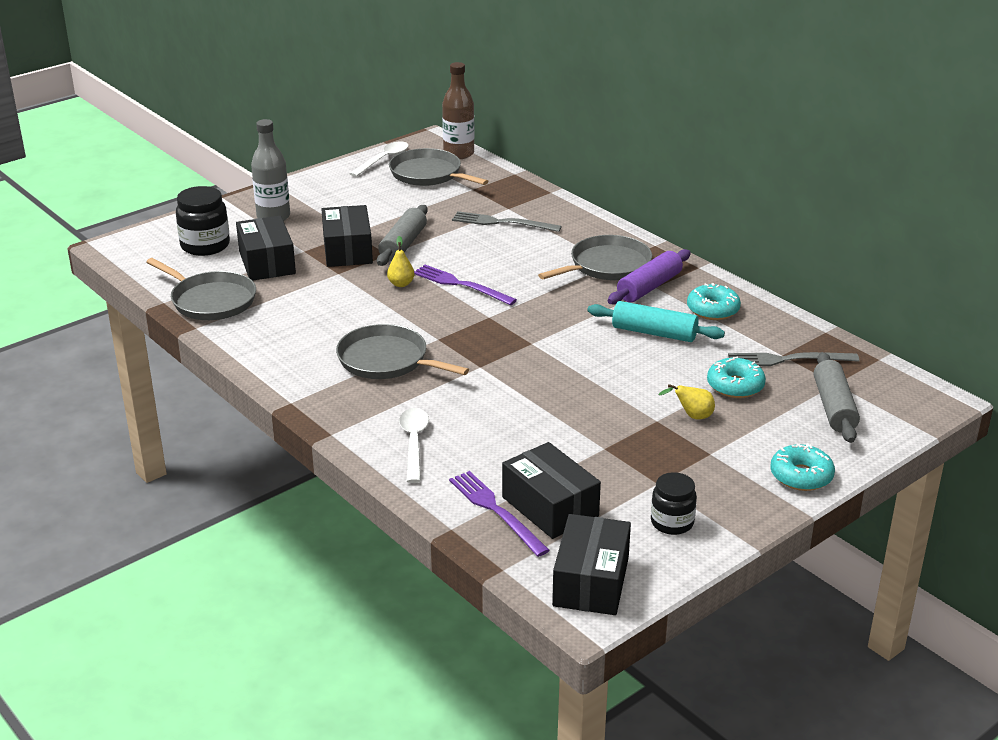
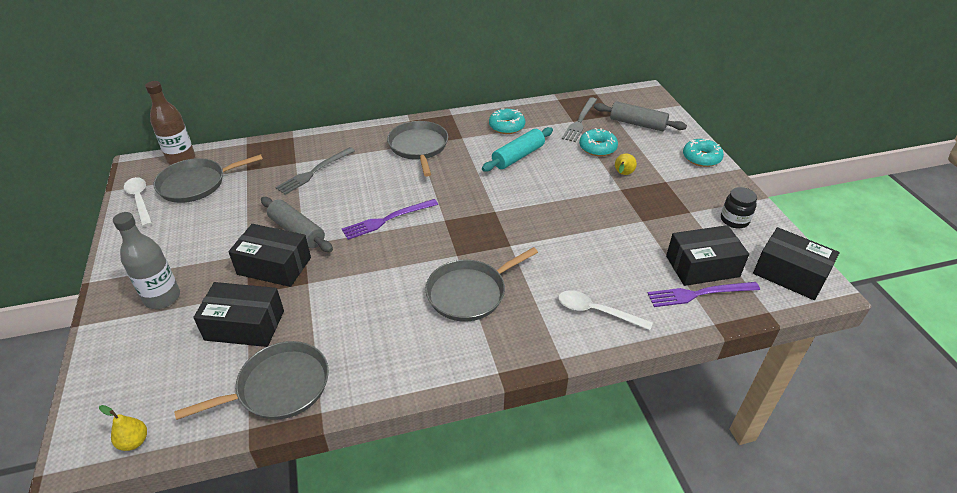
camera: 65 degrees left, 10 degrees up
(205, 246) = (165, 364): black jar -> none
(401, 284) = (358, 251): yellow pear -> yellow pear (134, 441)
(649, 287) = (461, 140): purple rolling pin -> none

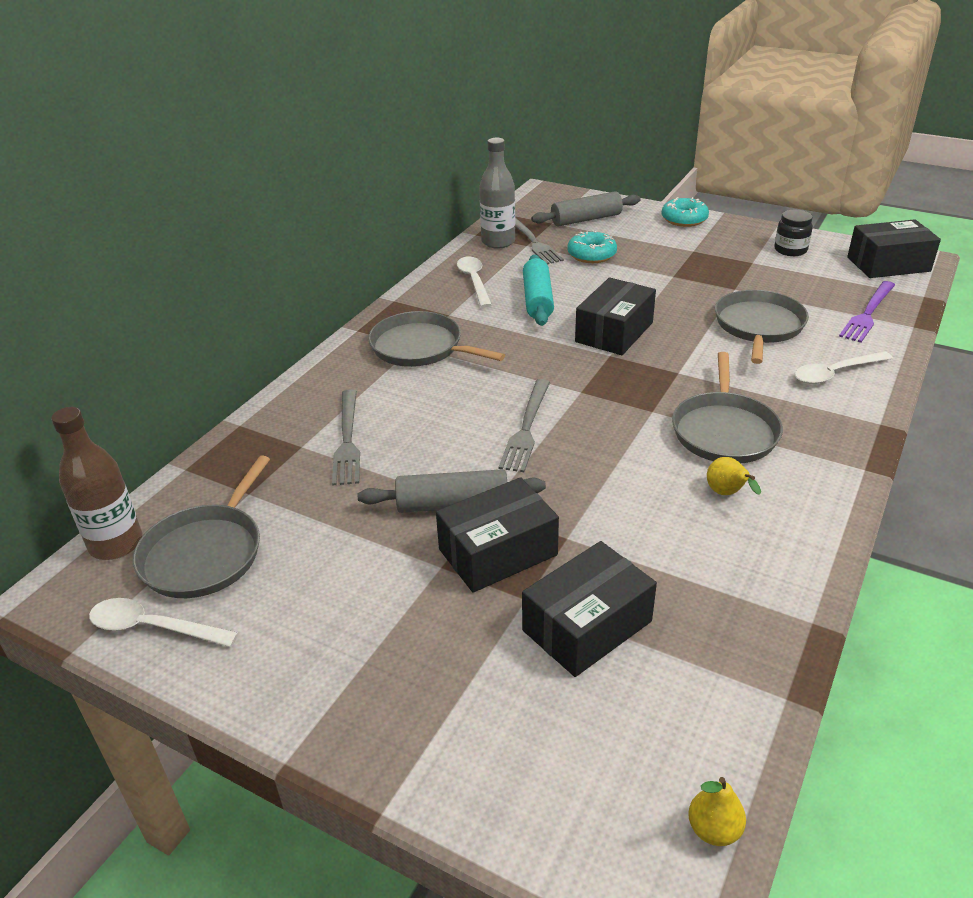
camera: 45 degrees left, 5 degrees down
(162, 298) = (432, 687): grey bottle -> grey bottle (498, 242)
(279, 387) = (736, 641): grey pan -> grey pan (758, 326)
(388, 219) = (526, 427): purple fork -> grey fork
(506, 126) = (474, 281): turquoise donut -> white spoon
(623, 174) = (652, 264): yellow pear -> yellow pear (727, 494)
(702, 266) = (833, 294): black box -> black box (614, 332)

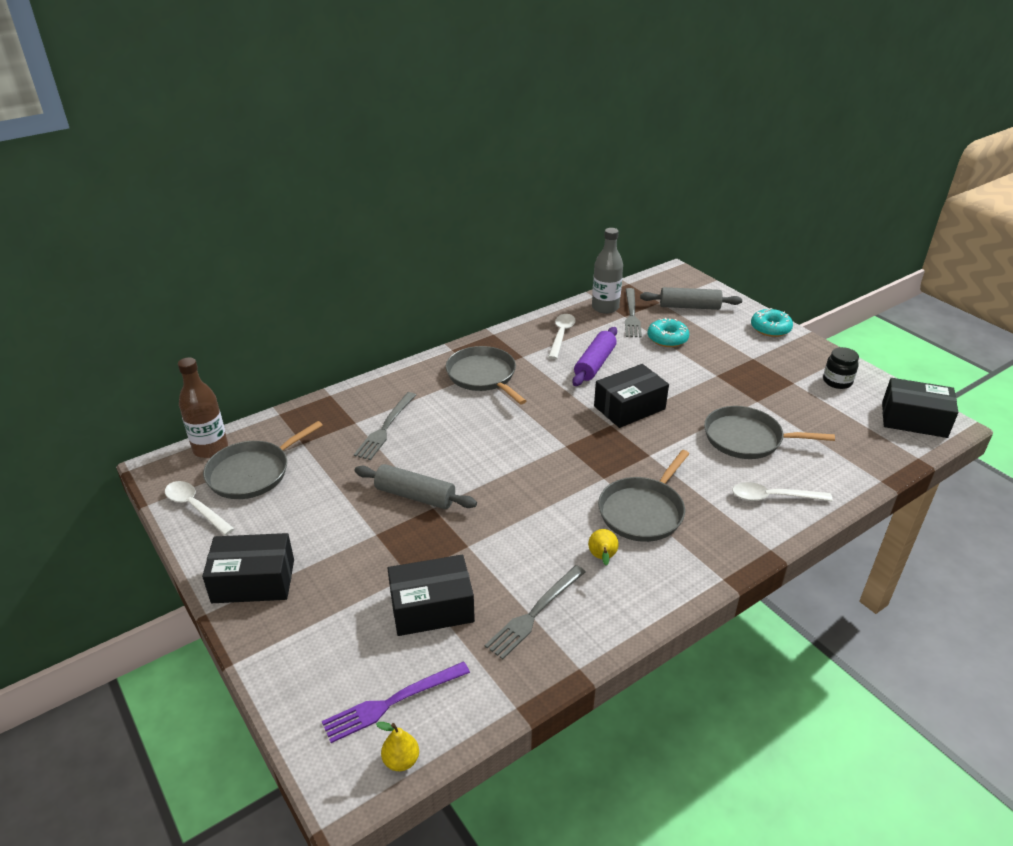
camera: 25 degrees right, 0 degrees up
(498, 552) = (417, 538): black box -> black box (253, 581)
(526, 427) = (506, 459): grey fork -> grey fork (535, 612)
(537, 300) = (594, 364): turquoise rolling pin -> purple rolling pin
(758, 326) = (747, 438): grey pan -> grey pan turned 120 degrees counterclockwise
(868, 313) = (851, 457): purple fork -> purple fork (393, 702)

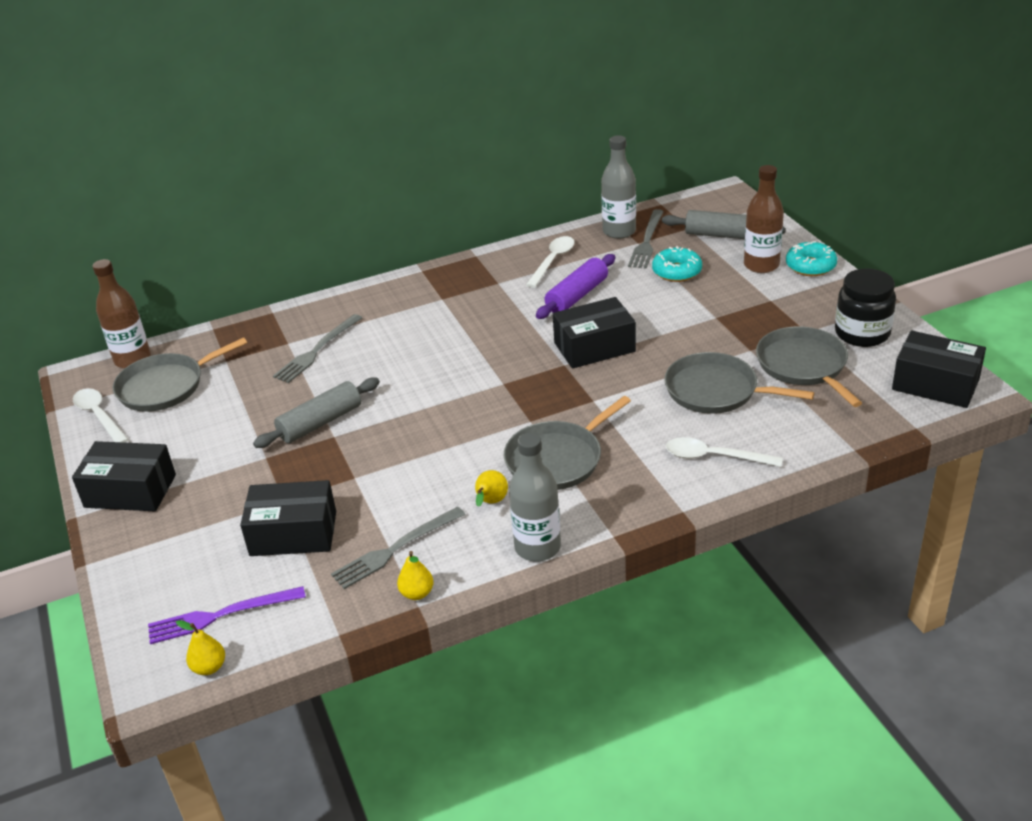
camera: 15 degrees right, 0 degrees up
(415, 496) = (320, 423): grey rolling pin -> grey rolling pin turned 75 degrees counterclockwise
(483, 376) = (444, 302): grey pan -> grey pan (803, 366)
(573, 655) = (417, 593): none -> yellow pear
(662, 597) = (537, 547): none -> grey bottle
(732, 330) = (761, 265): none -> brown bottle
(837, 381) = (862, 333): black jar -> black jar, size x1.52

